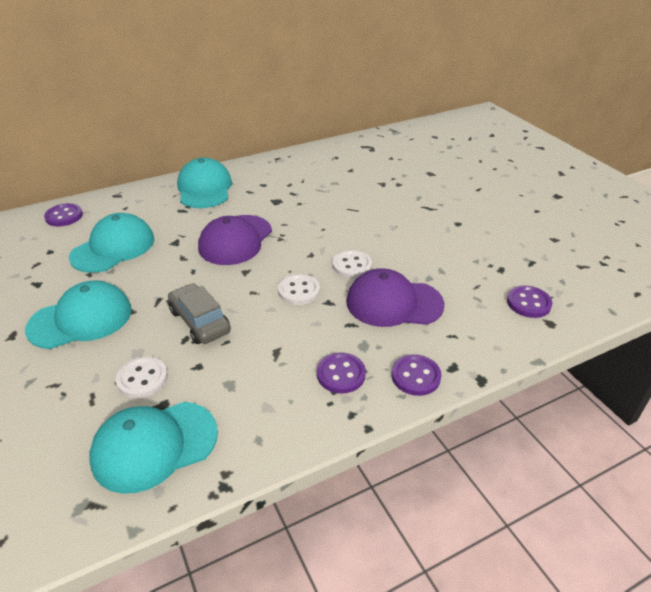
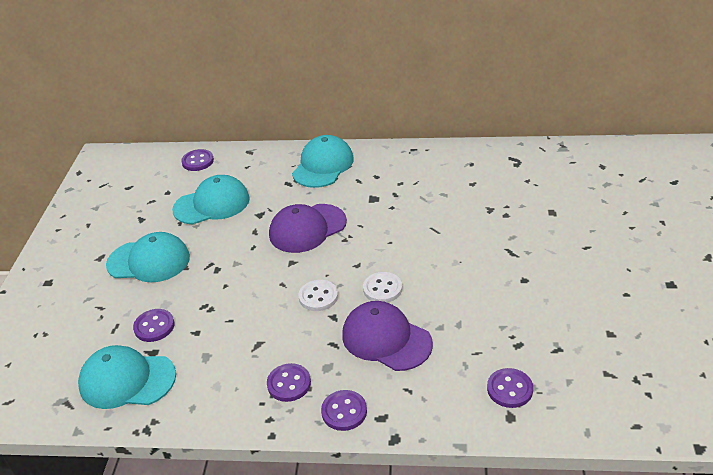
camera: 35 degrees right, 0 degrees up
(142, 379) = (154, 326): white button -> purple button
(200, 321) = (224, 295): grey car -> none

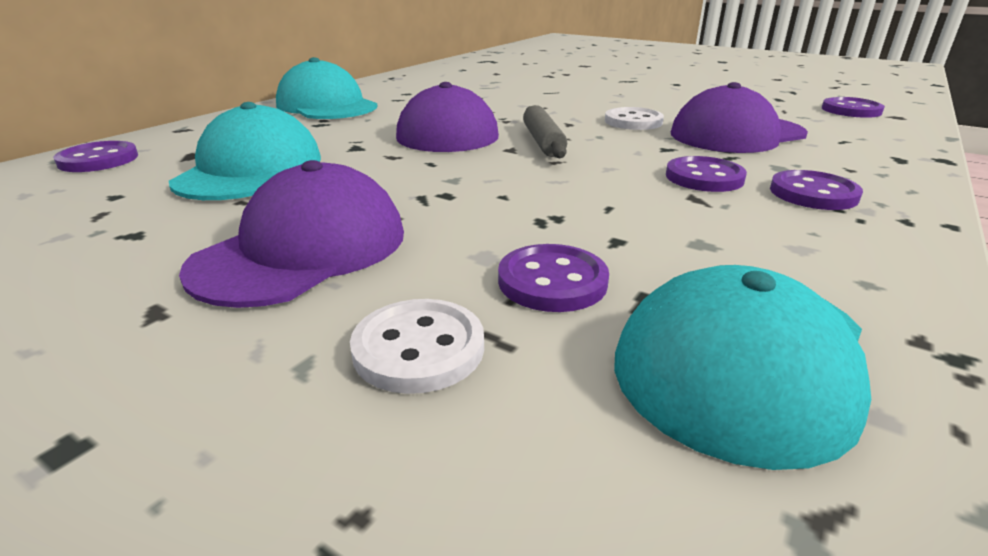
camera: 65 degrees left, 10 degrees down
(149, 261) = (303, 249): turquoise cap -> purple cap
(312, 268) = (542, 142): none -> grey rolling pin
(318, 297) = (613, 148): white button -> white button (418, 348)
(344, 411) = (887, 173): purple button -> purple button (704, 177)

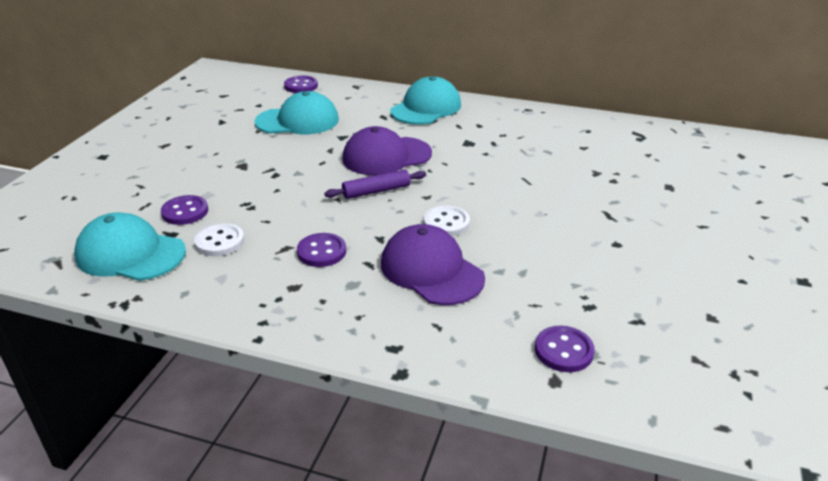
camera: 75 degrees right, 5 degrees up
(303, 249) = (210, 156): purple cap -> none
(418, 348) = (140, 192): white button -> white button (219, 241)
(542, 142) = (376, 191): grey rolling pin -> purple rolling pin
(813, 193) = (301, 292): purple button -> none

